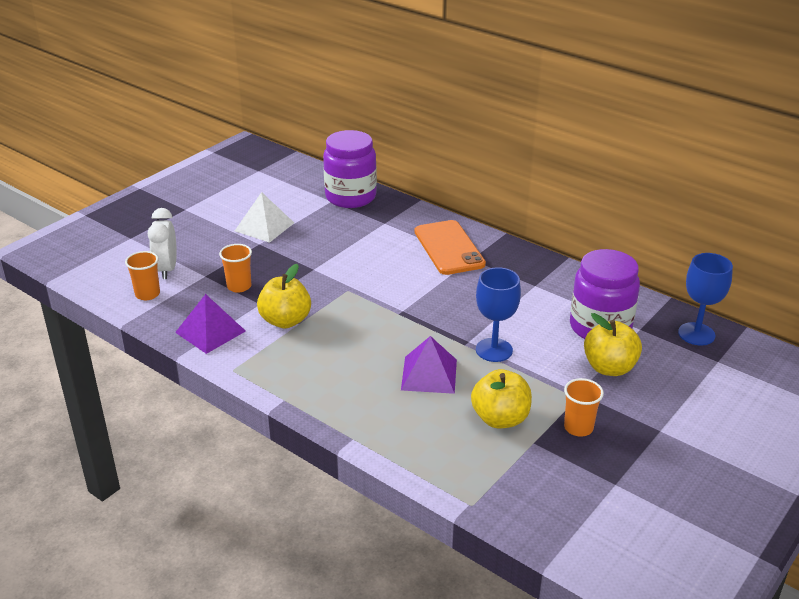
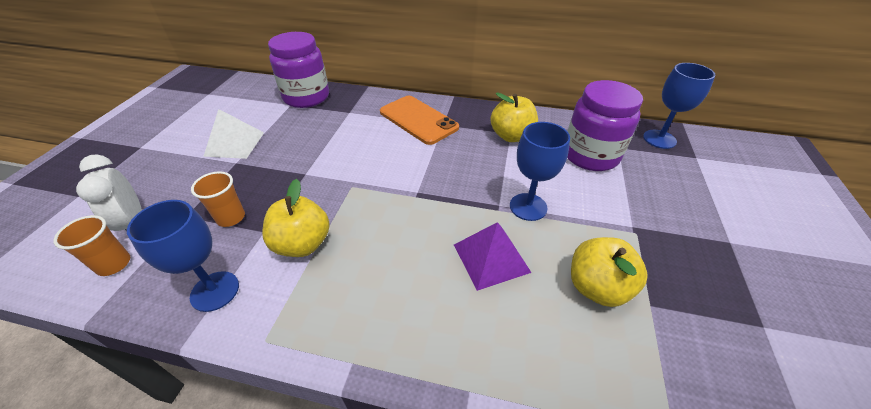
camera: 25 degrees left, 10 degrees up
(210, 331) = (215, 291): purple pyramid -> blue goblet
(578, 428) = (670, 268): orange cup -> none
(609, 368) = (632, 191): yellow apple -> yellow apple (511, 136)

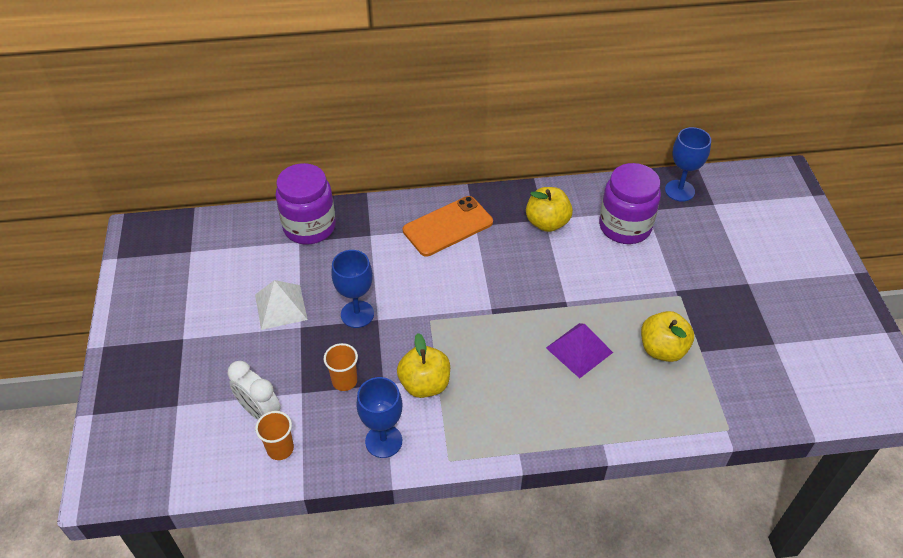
camera: 20 degrees left, 5 degrees up
(418, 120) = (448, 226): orange phone -> orange phone turned 60 degrees counterclockwise
(528, 207) = (590, 296): blue goblet -> blue goblet (357, 314)

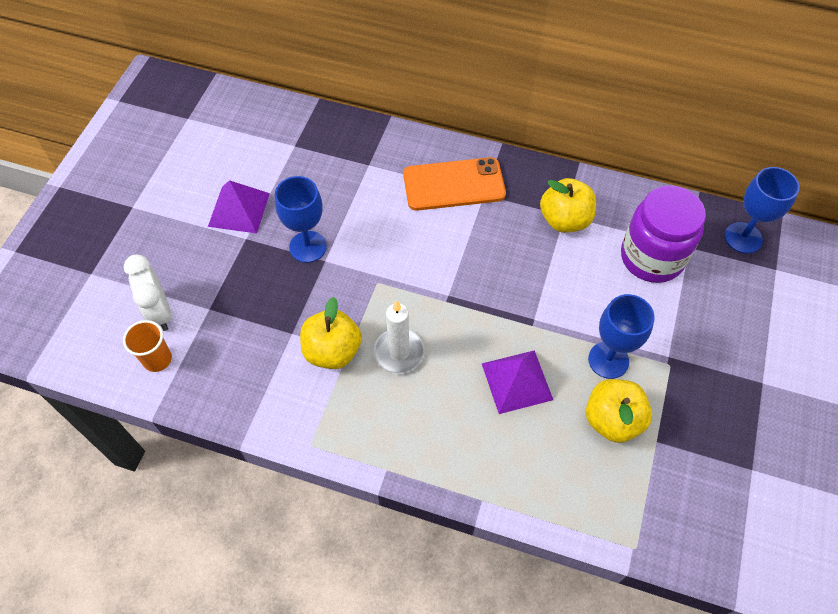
camera: 25 degrees right, 10 degrees up
(281, 307) = (239, 209): white pyramid -> purple pyramid
(309, 227) = (313, 133): purple jar -> none
(344, 381) = (256, 314): orange cup -> none
(383, 441) = (258, 395): blue goblet -> blue goblet (608, 360)
(478, 364) = (399, 352): none -> white candle

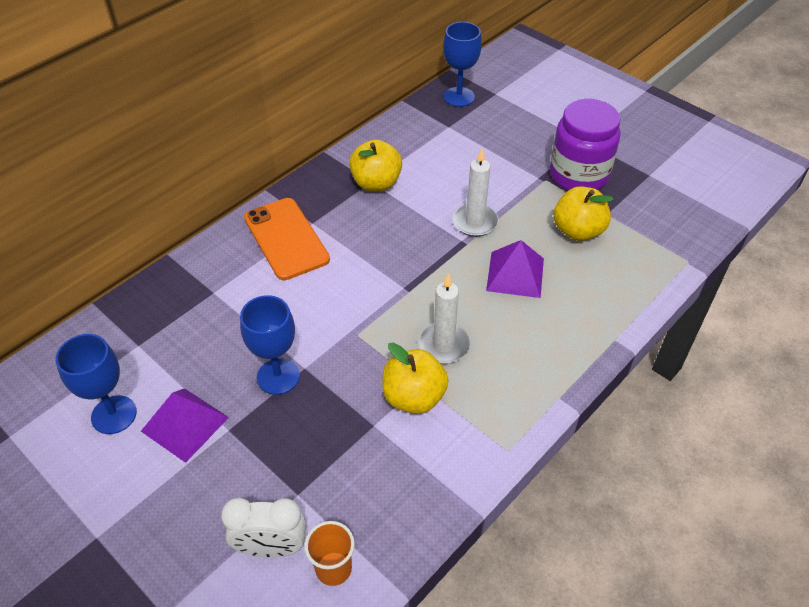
camera: 65 degrees left, 10 degrees down
(454, 185) = (286, 238): orange phone -> orange phone turned 45 degrees counterclockwise
(565, 321) = (475, 222): none -> white candle
(608, 360) = (524, 211): blue goblet -> blue goblet (114, 415)
(651, 257) = (445, 149): purple jar -> purple jar (578, 175)

